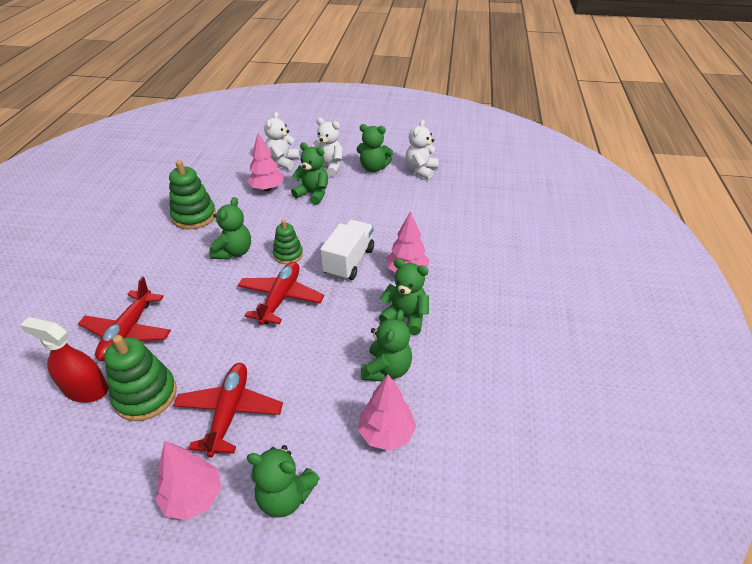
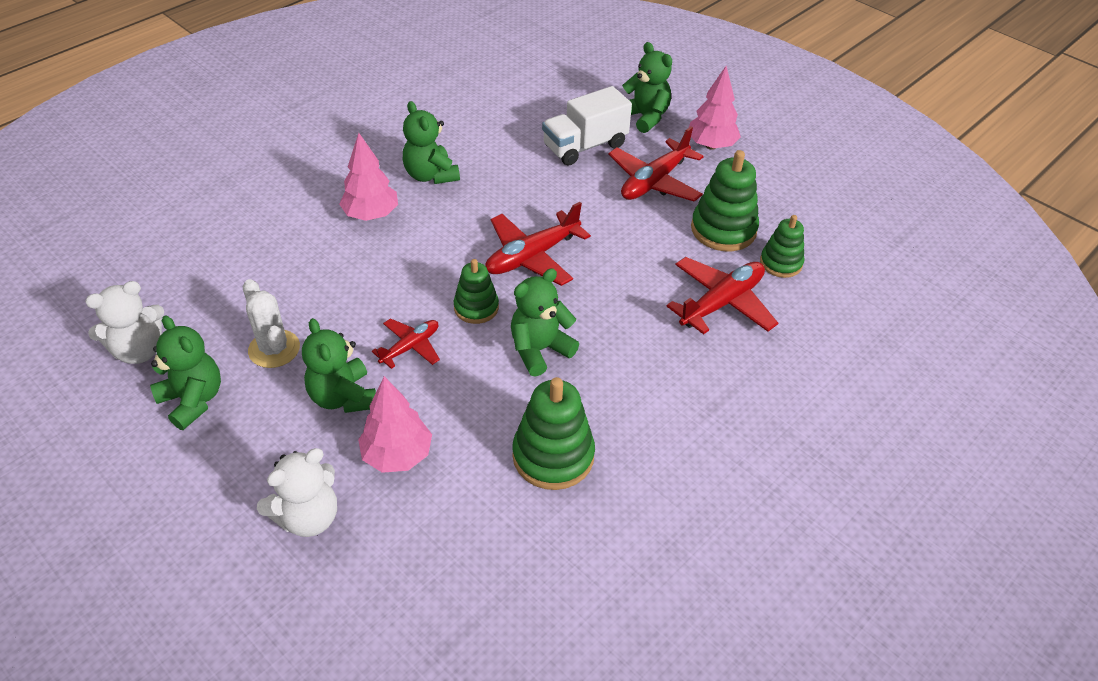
camera: 145 degrees left, 5 degrees up
(85, 389) = (781, 263): red spray bottle -> green stacking toy
(304, 223) = (410, 347): none -> red plane
(328, 167) = (254, 449): white teddy bear -> none
(349, 261) = (417, 259): white truck -> white truck (585, 146)
(366, 195) = (274, 349): none -> white cactus
(386, 369) = (497, 147): green teddy bear -> none
(386, 433) = (542, 113): pink tree -> none

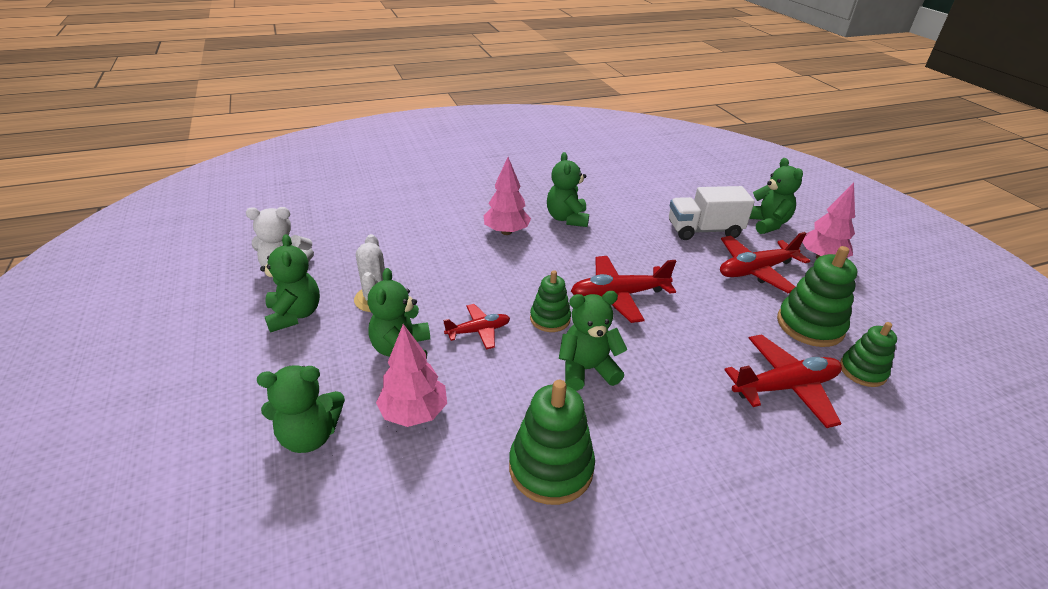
camera: 25 degrees right, 10 degrees down
(308, 517) = (309, 436): white teddy bear -> green teddy bear

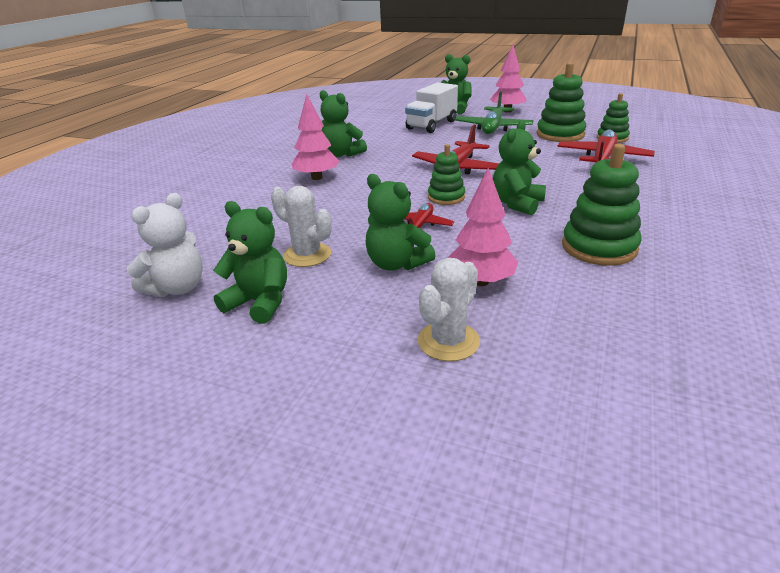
camera: 45 degrees left, 5 degrees down
(309, 436) = (448, 341): green teddy bear -> white cactus
(756, 270) = (493, 128): red plane -> green plane

